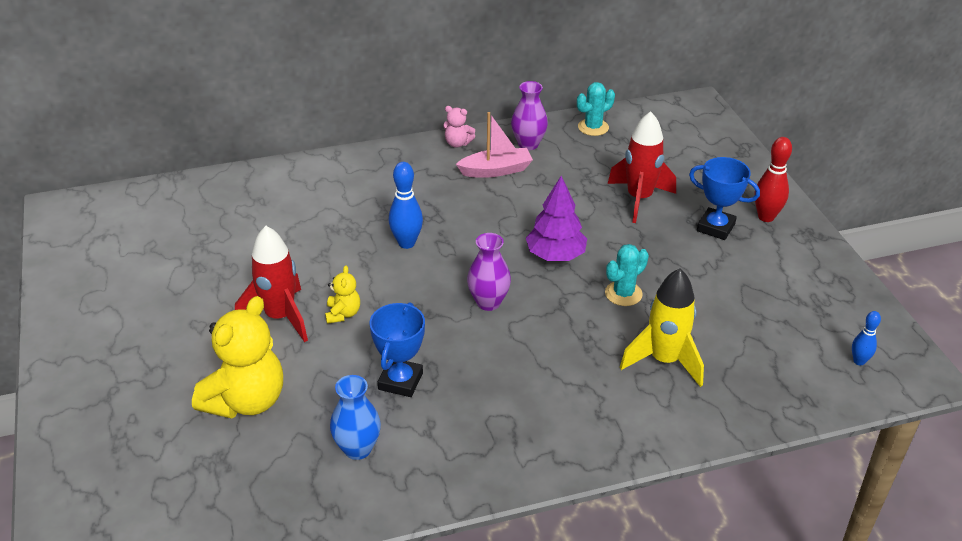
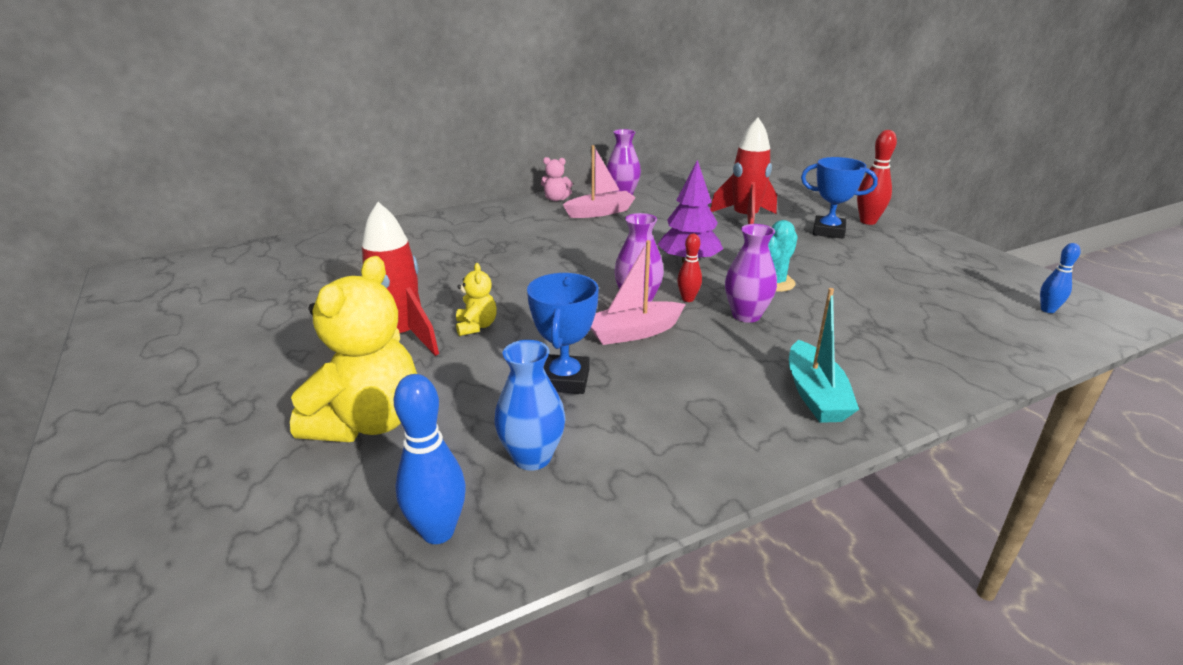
camera: 10 degrees left, 10 degrees down
(406, 243) = (530, 266): blue bowling pin -> blue bowling pin (438, 532)
(472, 338) = (633, 332): none -> pink boat
(534, 304) = (688, 299): none -> red bowling pin
(577, 331) = (746, 315): none -> purple vase
(592, 424) = (815, 394): none -> turquoise boat
(593, 127) = (675, 182): turquoise cactus -> none
(664, 361) = (854, 330): yellow rocket -> none

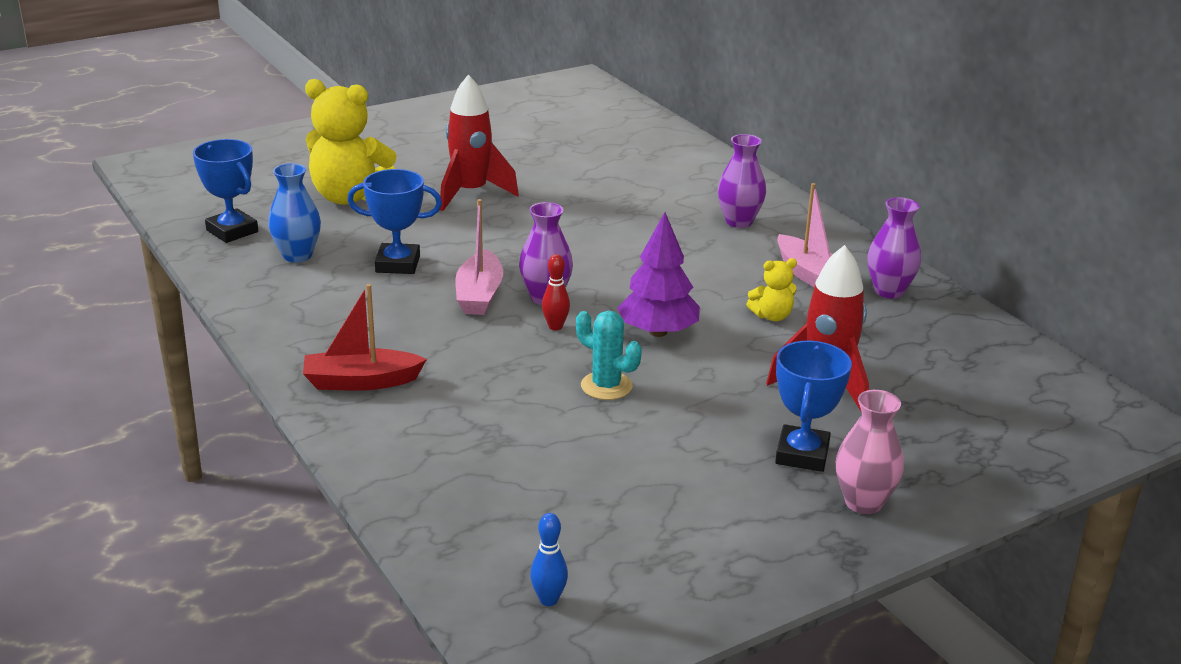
camera: 85 degrees right, 0 degrees up
(438, 532) = (232, 231): blue bowling pin -> blue trophy
(476, 326) = (489, 222): yellow teddy bear -> yellow teddy bear (772, 316)
(556, 199) = (848, 245): pink teddy bear -> none
(633, 332) = (479, 295): pink boat -> pink boat turned 150 degrees counterclockwise
(746, 315) = (518, 359): purple vase -> purple vase (739, 221)
(815, 394) = (361, 382): turquoise boat -> red boat
(868, 221) = (863, 502): red bowling pin -> pink vase

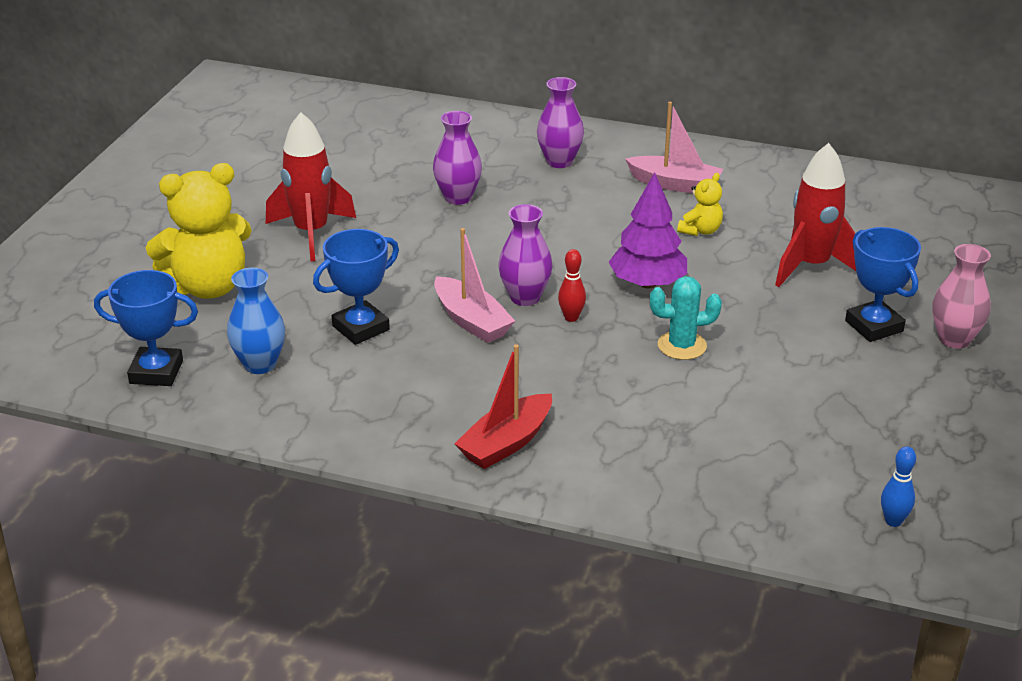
camera: 40 degrees left, 5 degrees up
(889, 291) = (742, 172): purple vase -> purple vase (458, 197)

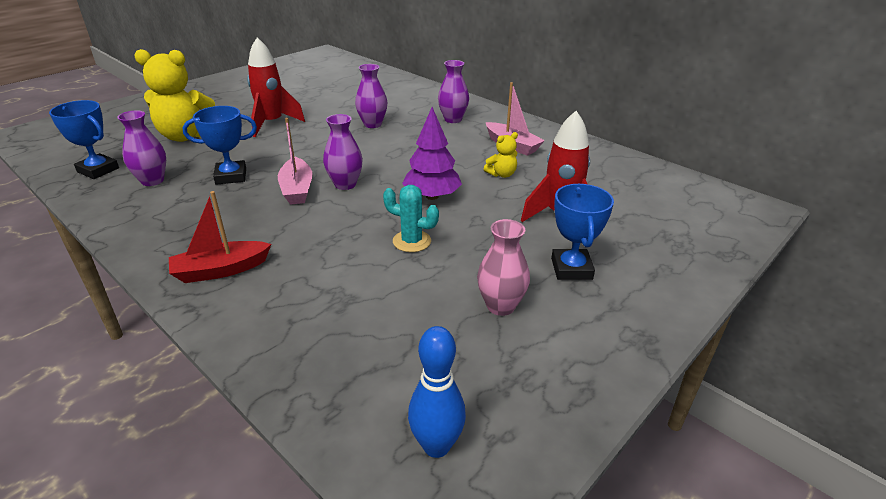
camera: 25 degrees right, 0 degrees up
(260, 364) = (152, 181): blue vase -> purple vase
(571, 317) = (359, 203): red bowling pin -> none
(893, 521) = (436, 446): blue bowling pin -> blue bowling pin, size x1.64
(954, 339) = (633, 298): pink vase -> pink vase (500, 306)

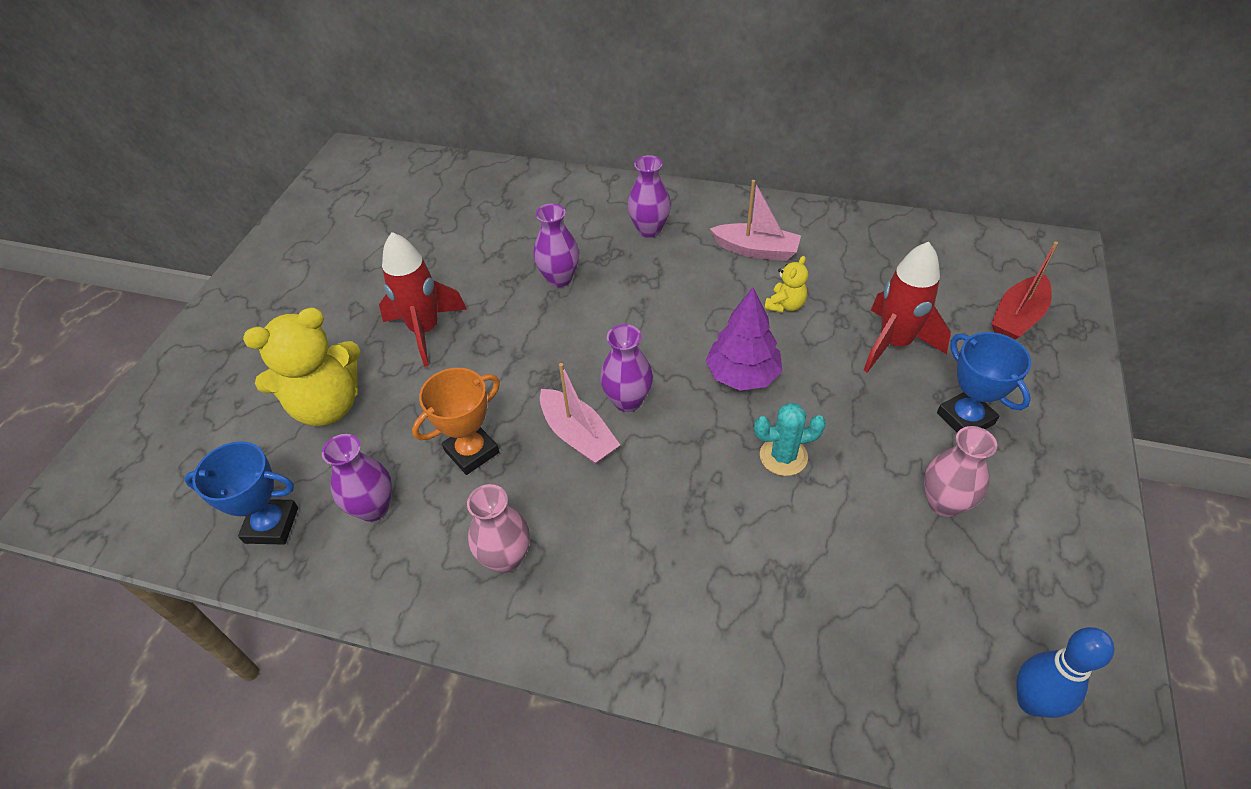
camera: 25 degrees left, 15 degrees up
(189, 225) = (506, 558): none -> pink vase
(221, 270) = (620, 606): red boat -> red boat (1017, 317)
(231, 176) = (471, 451): blue trophy -> orange trophy

